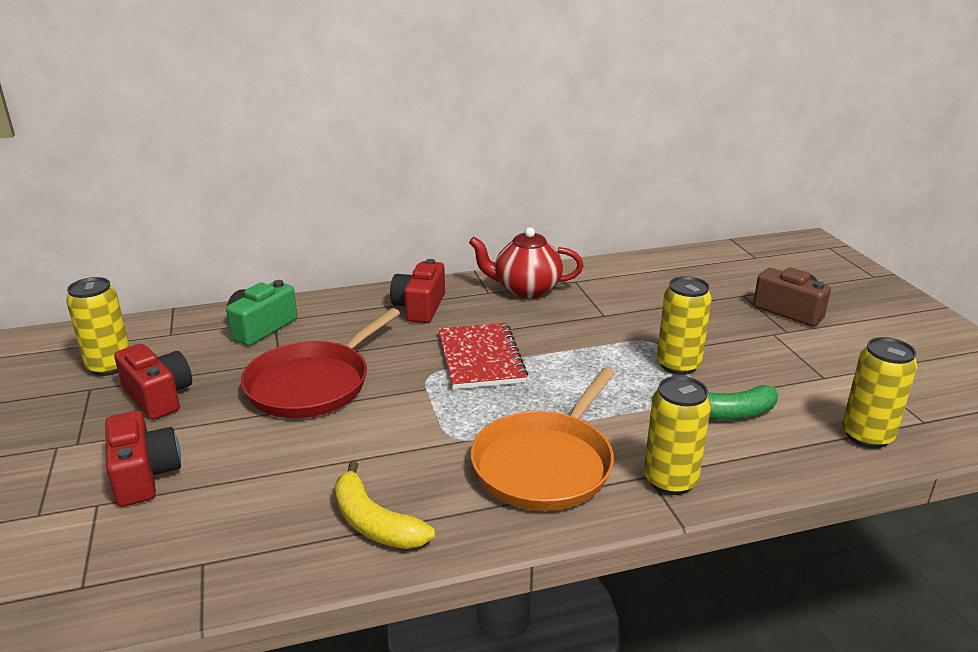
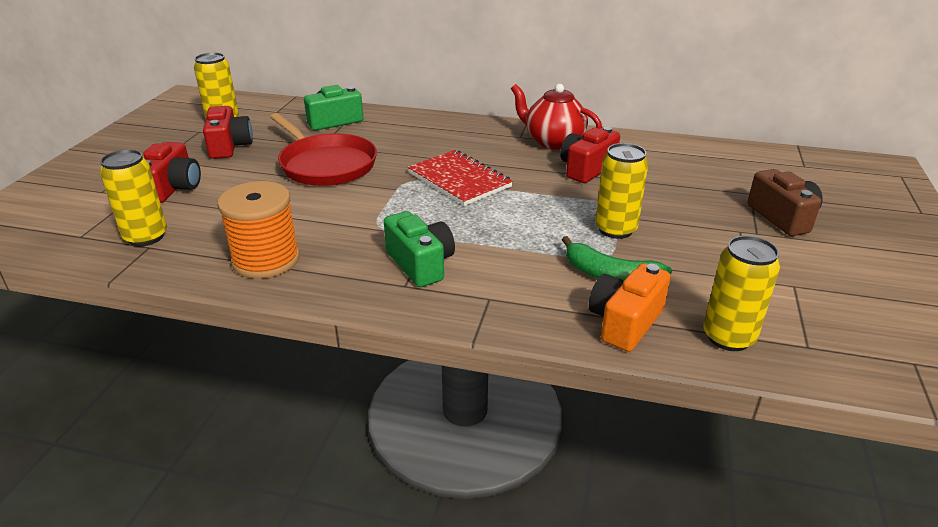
camera: 30 degrees right, 5 degrees up
(312, 384) = (326, 165): red pan -> red pan turned 105 degrees counterclockwise
(374, 522) = (266, 260): yellow banana -> orange spool
(420, 307) = (456, 134): red camera -> red camera (586, 169)
(480, 358) = (459, 180): red notebook -> red notebook turned 60 degrees counterclockwise
(545, 464) = (420, 264): orange pan -> green camera
(670, 480) = (502, 307): yellow can -> yellow can (146, 237)
(782, 453) = (625, 322): none -> orange camera

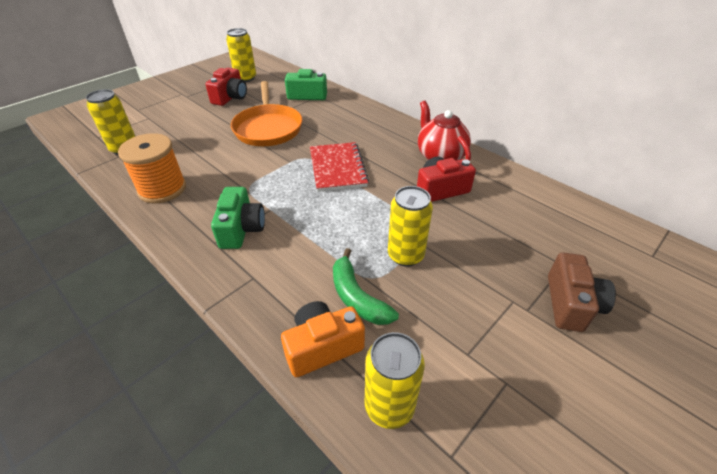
camera: 30 degrees right, 10 degrees up
(173, 188) = (172, 119): red camera -> none
(326, 165) = (268, 128): red pan -> orange pan

